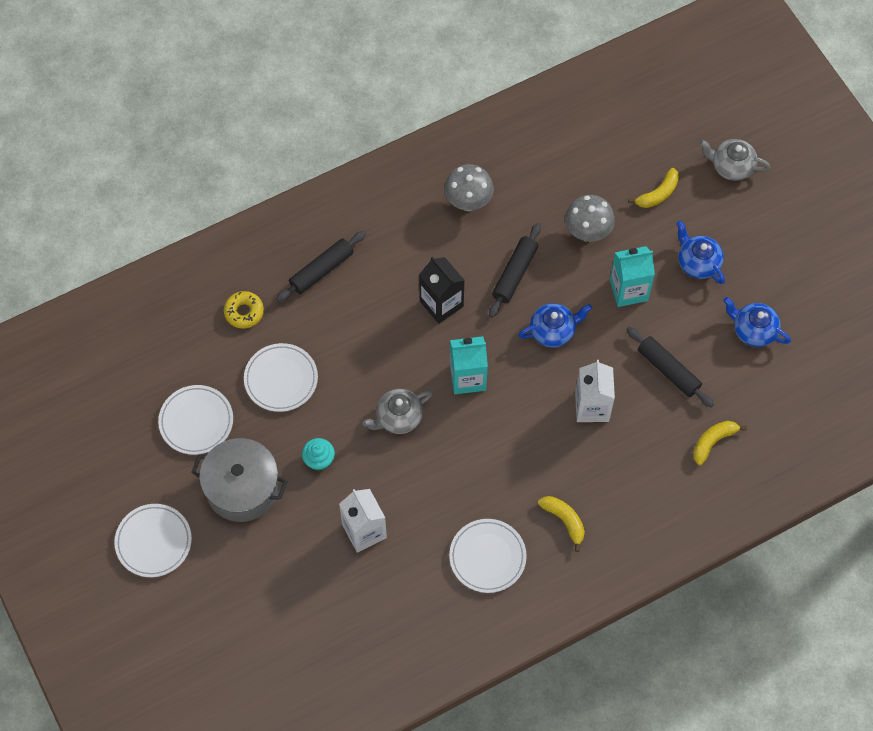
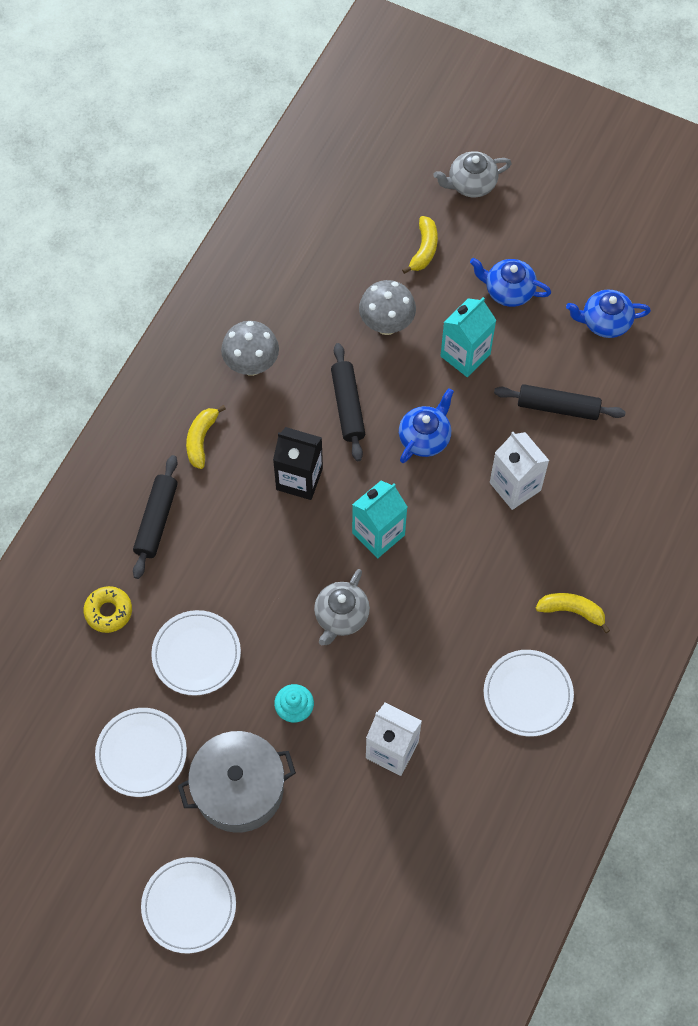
camera: 35 degrees left, 0 degrees up
(713, 442) = (647, 448): yellow banana -> yellow banana (201, 439)

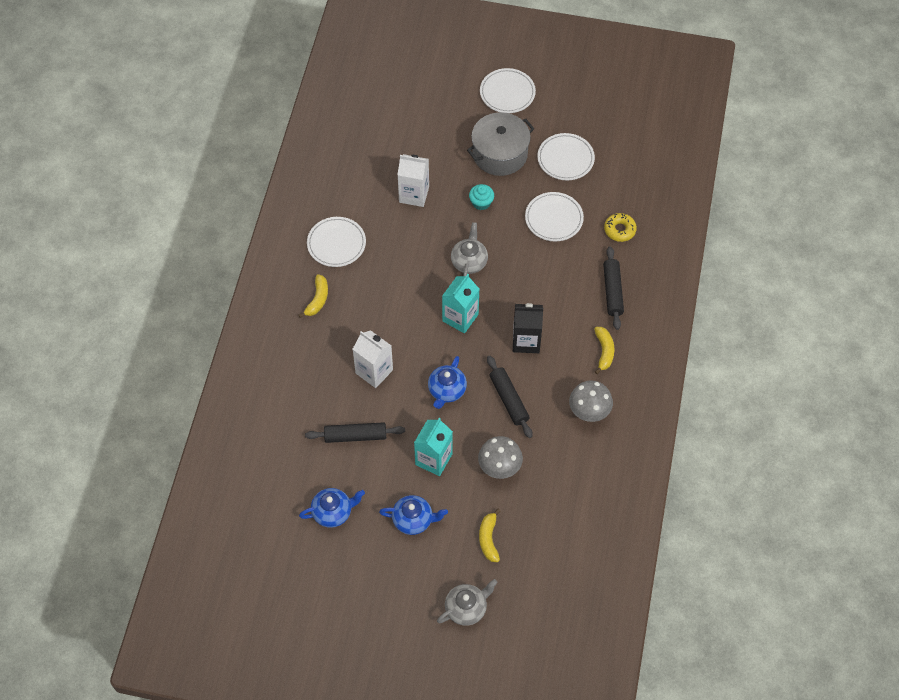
camera: 165 degrees right, 5 degrees down
(572, 611) = (318, 299): yellow banana -> yellow banana turned 75 degrees counterclockwise

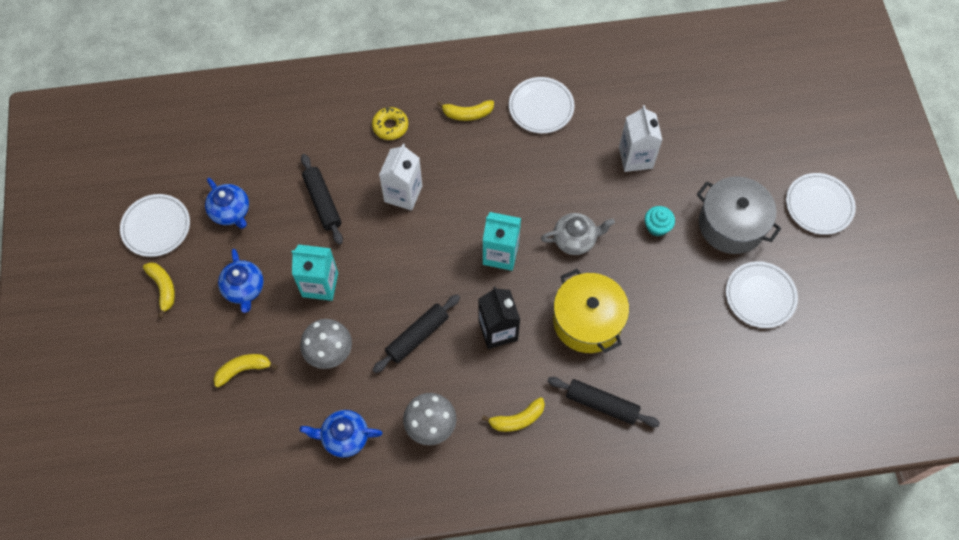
camera: 70 degrees right, 5 degrees up
(386, 586) = (163, 288): none -> yellow banana
(446, 390) = (406, 270): blue teapot -> blue teapot (344, 437)
(466, 608) = (158, 373): grey teapot -> none
(542, 277) = (587, 321): none -> yellow pot
(554, 218) = (671, 309): white plate -> white plate (156, 227)
(612, 291) = (602, 404): black rolling pin -> black rolling pin turned 45 degrees clockwise
(619, 230) = (690, 387): yellow donut -> yellow donut (390, 126)

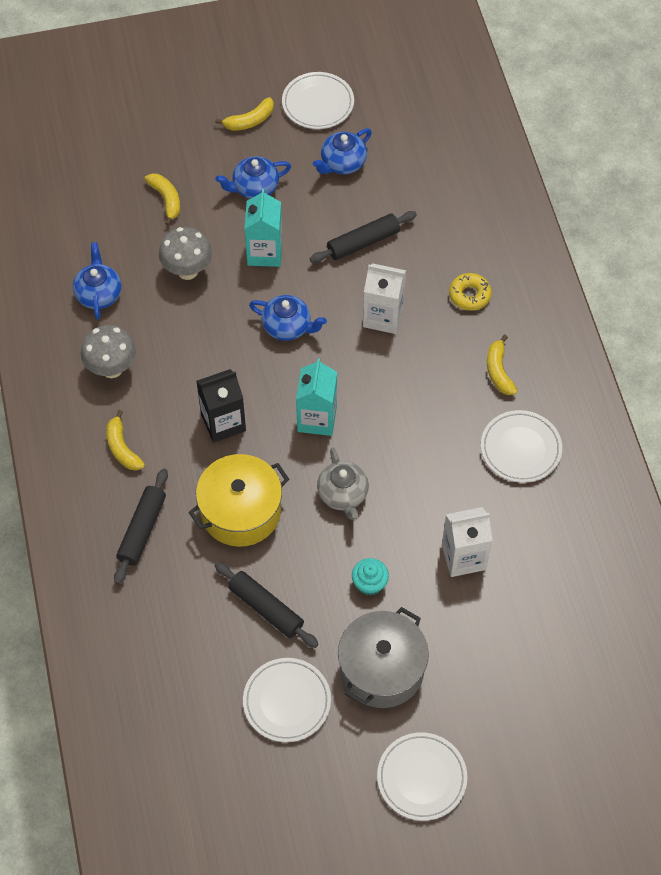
camera: 85 degrees right, 5 degrees down
(403, 270) = (288, 326): none -> blue teapot
(417, 336) = (212, 347): black rolling pin -> black rolling pin (266, 608)

